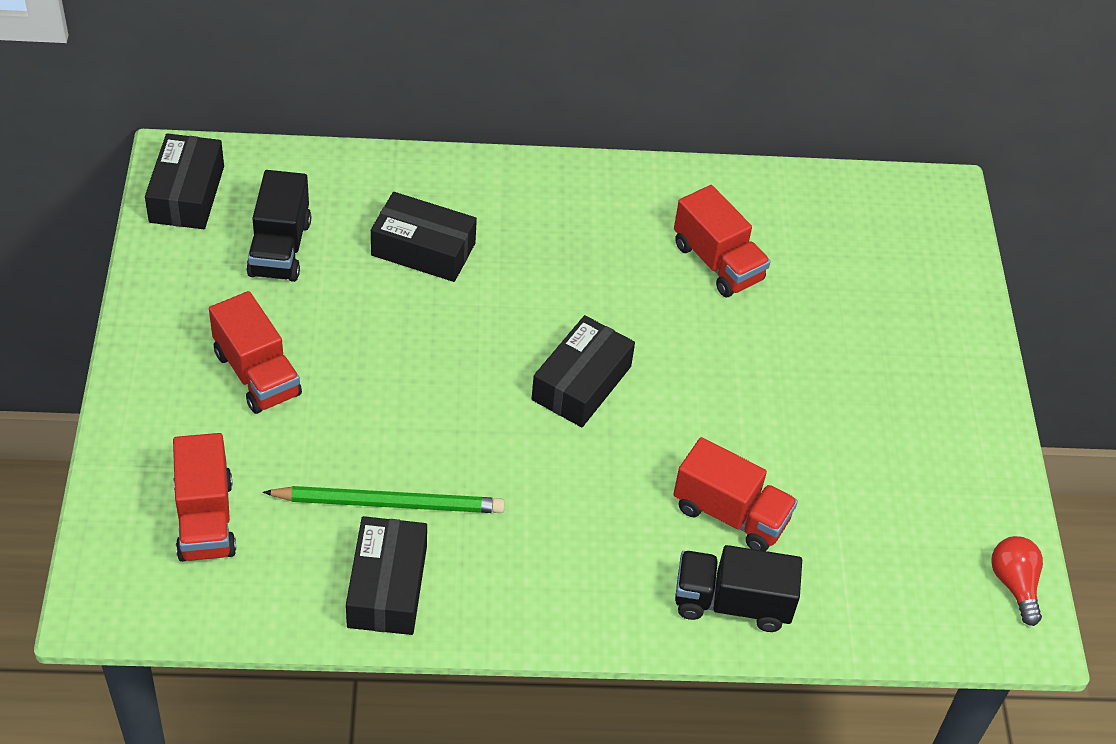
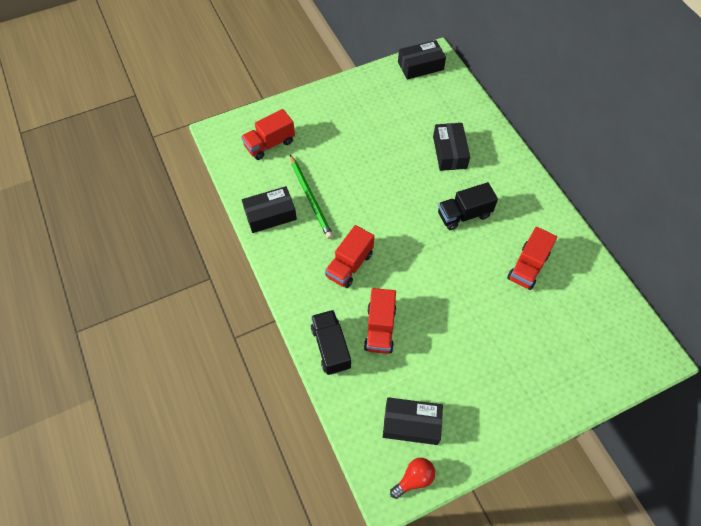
camera: 70 degrees right, 10 degrees up
(257, 374) = (346, 128): red truck -> red truck (349, 265)
(280, 248) = (414, 106): black truck -> black truck (464, 215)
(581, 383) = (416, 240): black box -> black box (411, 424)

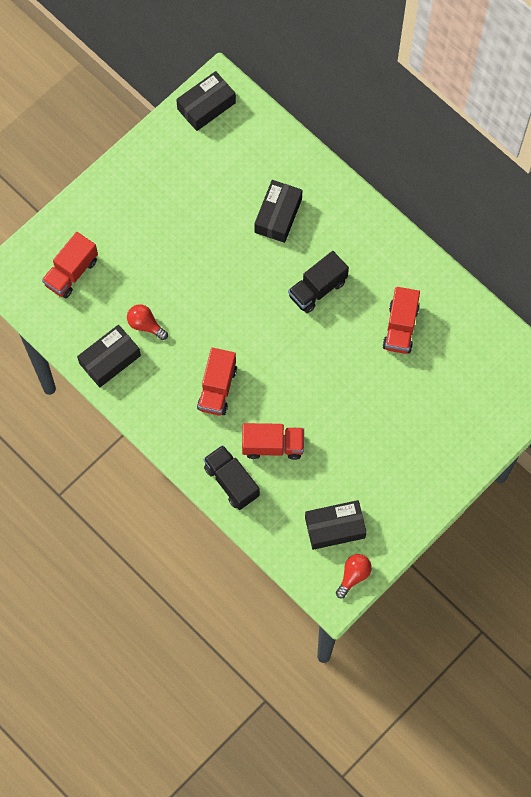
camera: 20 degrees left, 10 degrees up
(310, 198) = (145, 325): green pencil -> red light bulb
(380, 328) = (273, 445): red truck -> red truck turned 75 degrees counterclockwise
(449, 152) = (278, 215): black box -> black box turned 45 degrees clockwise

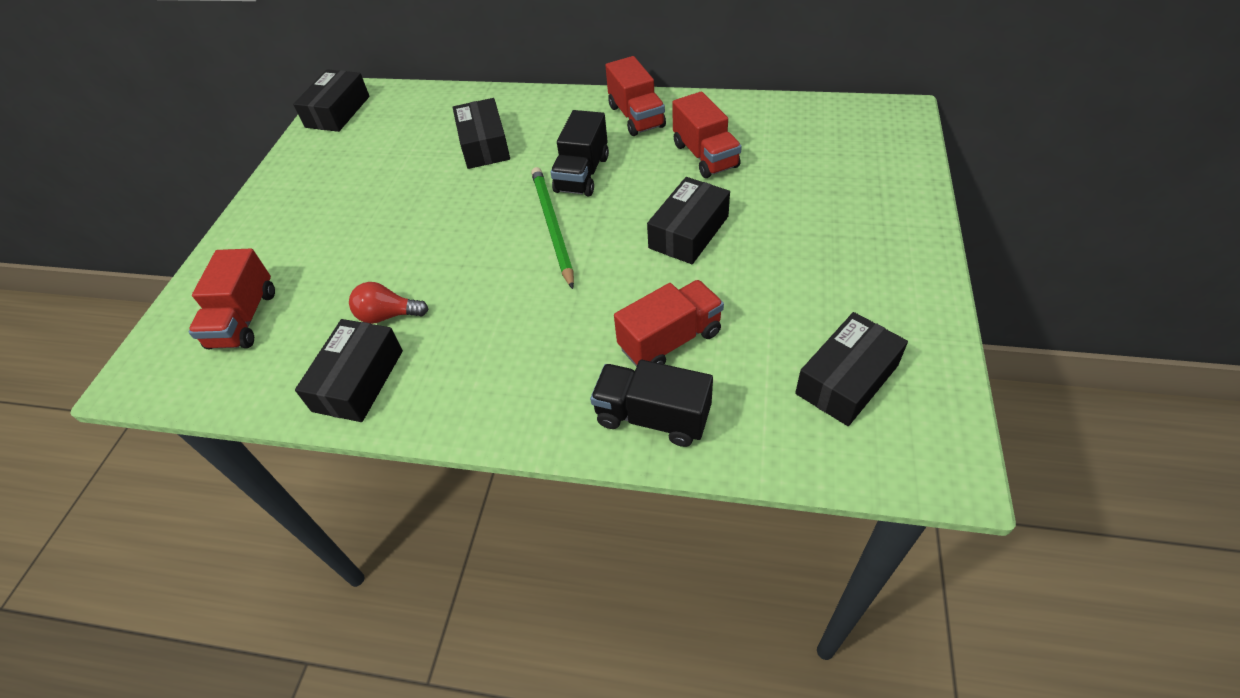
camera: 30 degrees left, 20 degrees down
(217, 388) = (540, 324): red truck -> red truck (636, 116)
(270, 321) = (552, 226): none -> green pencil
(340, 381) = (688, 232): none -> black box
(353, 576) = (937, 421): red light bulb -> none

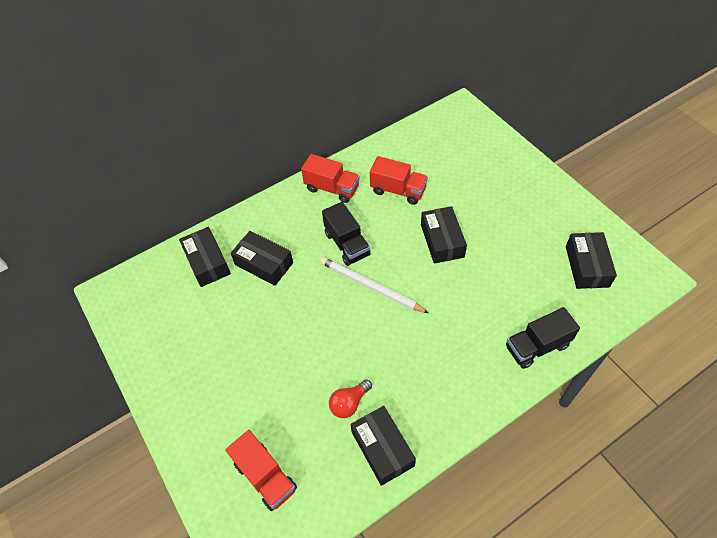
camera: 45 degrees left, 5 degrees up
(337, 112) = (125, 306): black box -> black box (207, 262)
(552, 226) = (370, 286): green pencil -> white pencil
(670, 340) = (500, 304): red truck -> none

